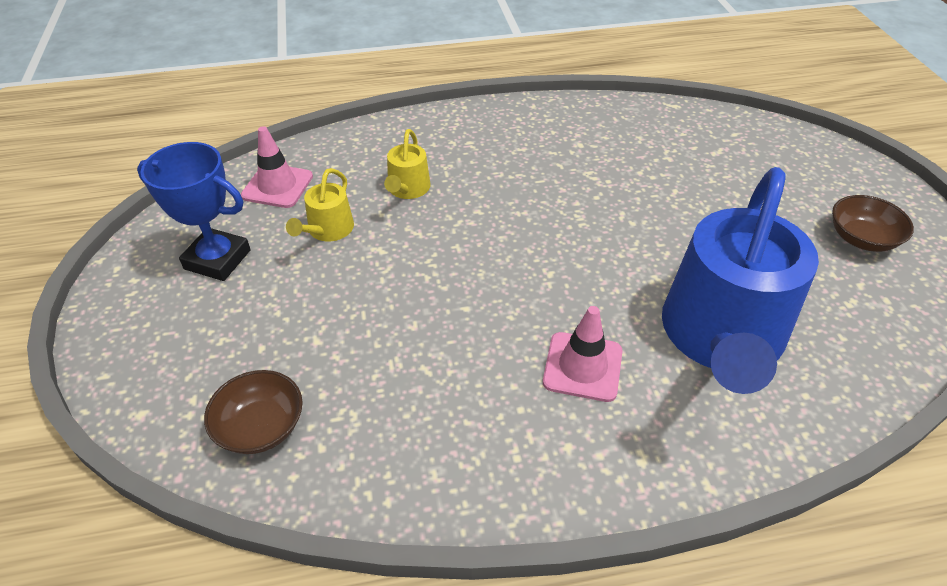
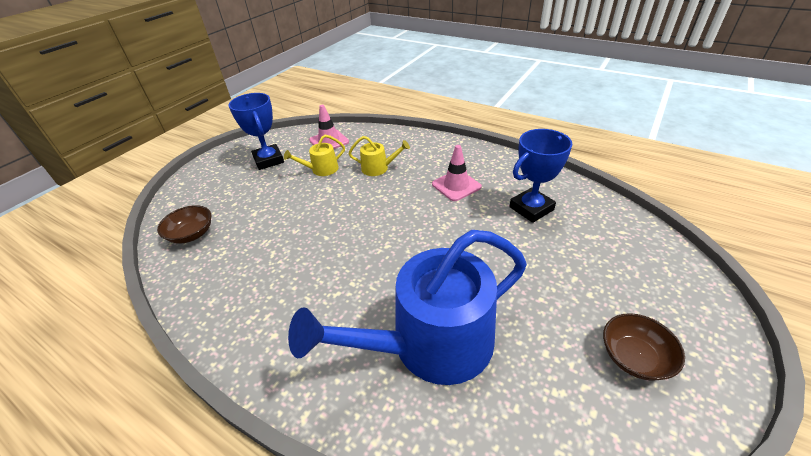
camera: 45 degrees right, 5 degrees down
(407, 189) = (378, 168): yellow watering can -> yellow watering can turned 135 degrees counterclockwise
(582, 366) = (335, 302): pink traffic cone -> pink traffic cone (456, 185)
(636, 151) = (531, 208): none -> blue trophy

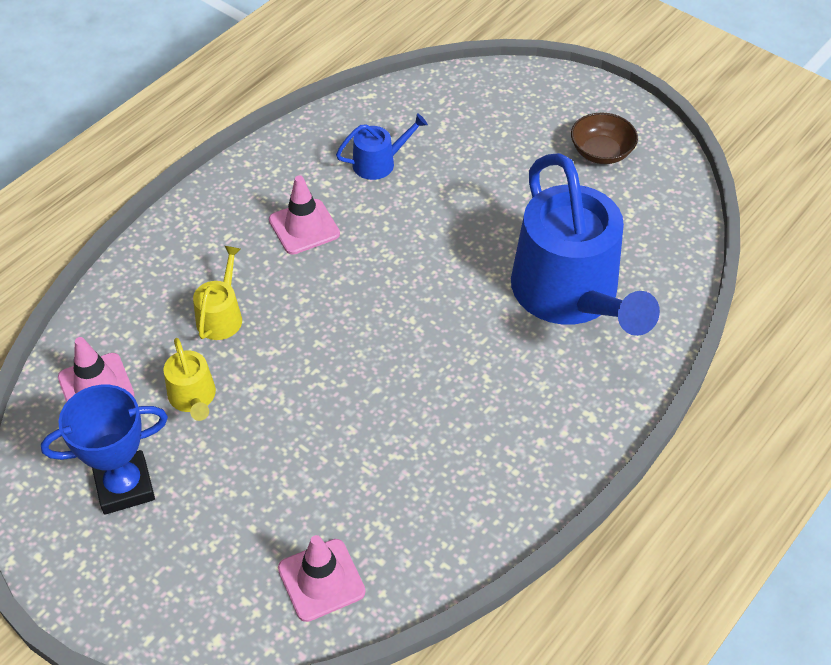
camera: 85 degrees left, 10 degrees up
(192, 234) = (321, 580): brown bowl -> pink traffic cone
(531, 208) = (379, 163): blue trophy -> blue watering can

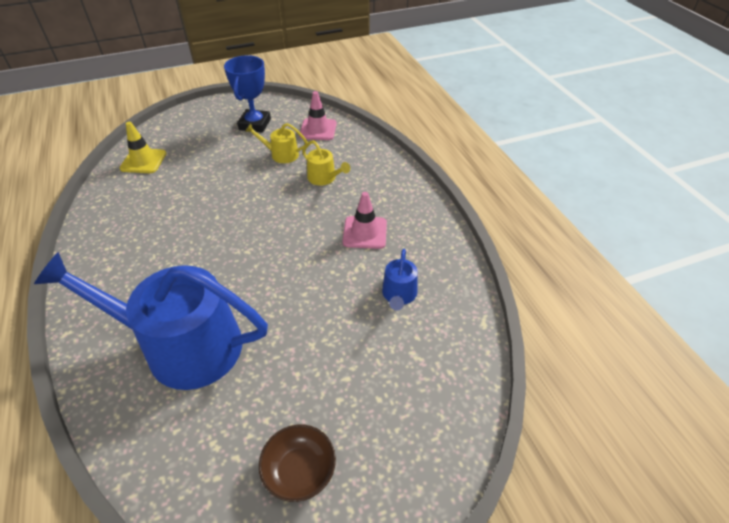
camera: 120 degrees right, 5 degrees down
(321, 580) = (143, 161): pink traffic cone -> yellow traffic cone

